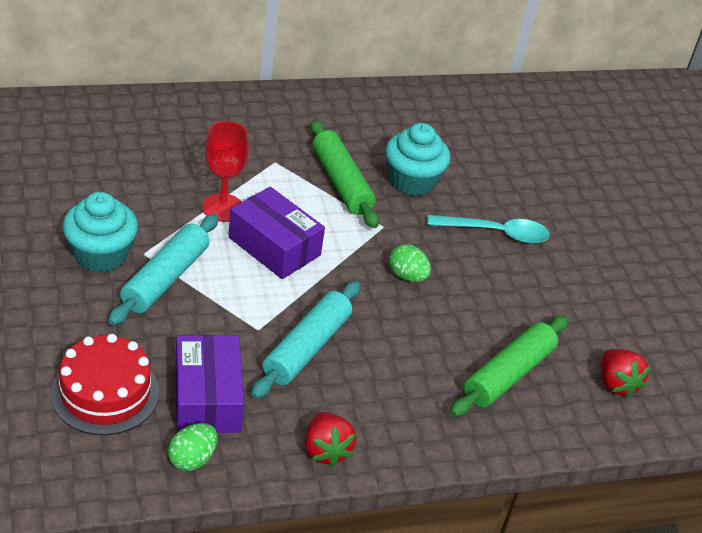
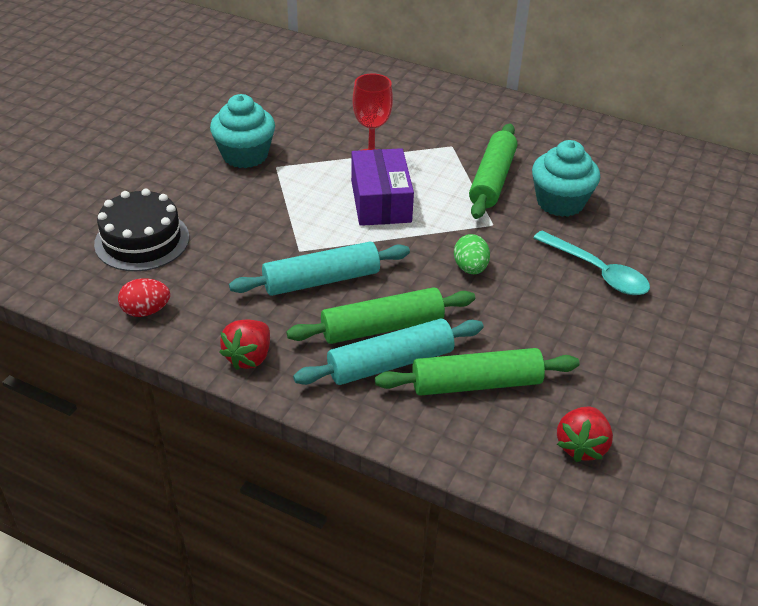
camera: 45 degrees right, 0 degrees up
(105, 393) = (142, 240): red cake -> black cake
(165, 278) = (271, 188): turquoise rolling pin -> turquoise rolling pin (390, 363)
(192, 459) = (146, 311): green egg -> red egg
(207, 398) = (206, 277): purple box -> none
(397, 365) = (382, 327): none -> green rolling pin

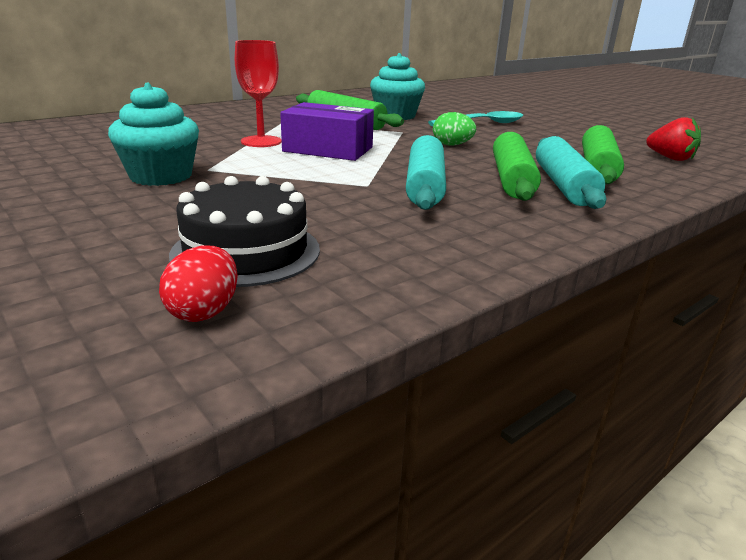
camera: 65 degrees left, 15 degrees down
(146, 311) = (407, 272): red egg -> red egg (204, 311)
(249, 357) = (532, 233): red strawberry -> none

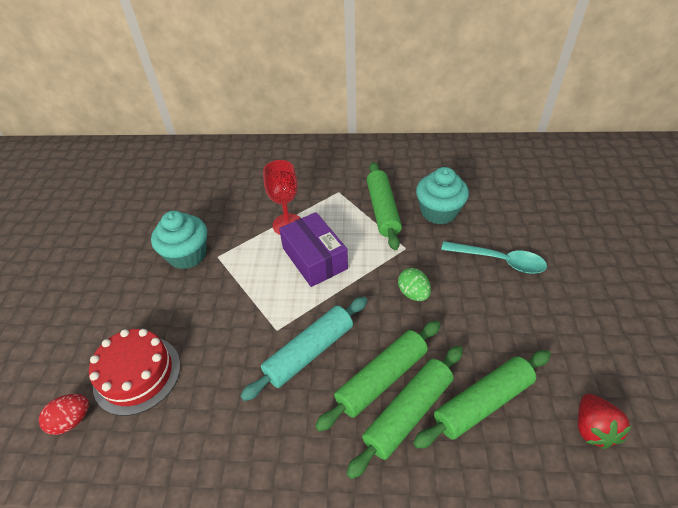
camera: 45 degrees right, 20 degrees up
(246, 251) = (137, 374): black cake -> red cake
(563, 185) = (408, 413): turquoise rolling pin -> green rolling pin

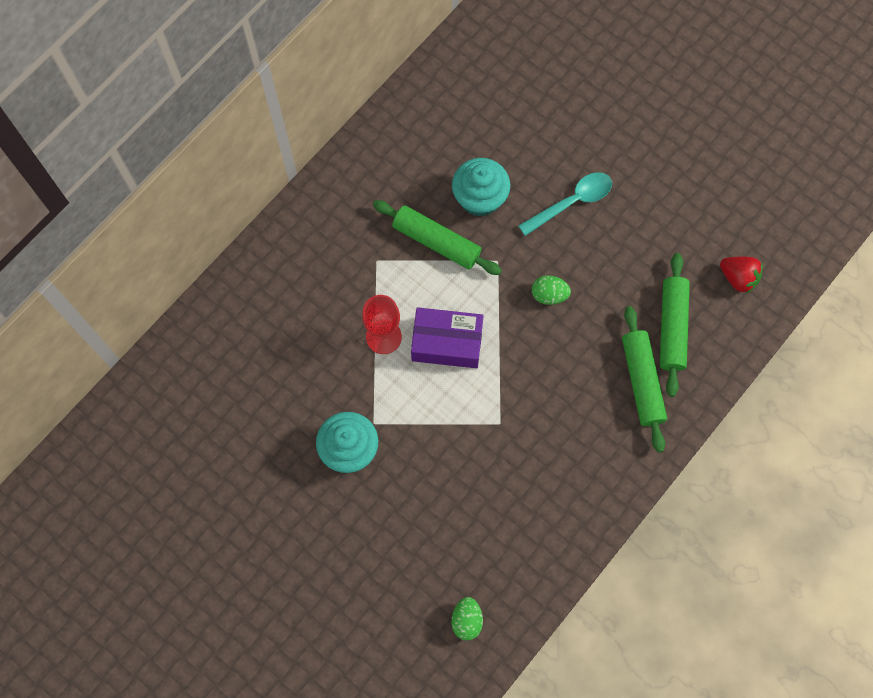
camera: 55 degrees left, 25 degrees up
(72, 420) = (466, 620): red egg -> green egg
(137, 374) = (459, 553): red cake -> none
(309, 352) = (541, 412): turquoise rolling pin -> none
(382, 379) = (603, 378): green rolling pin -> none

